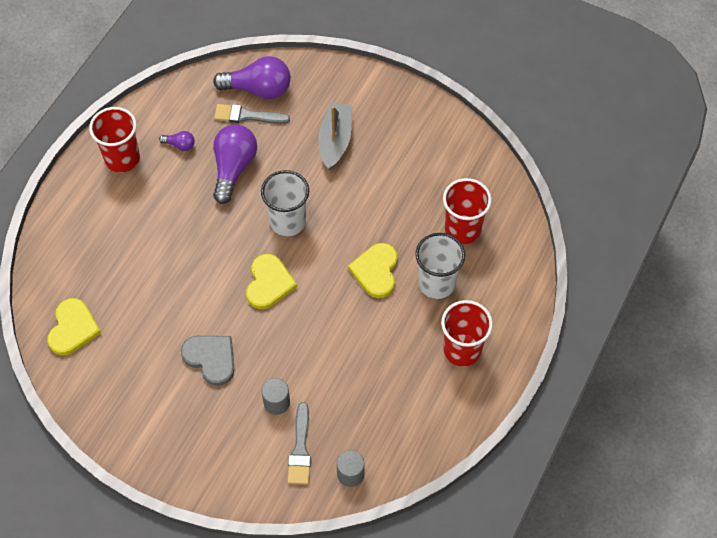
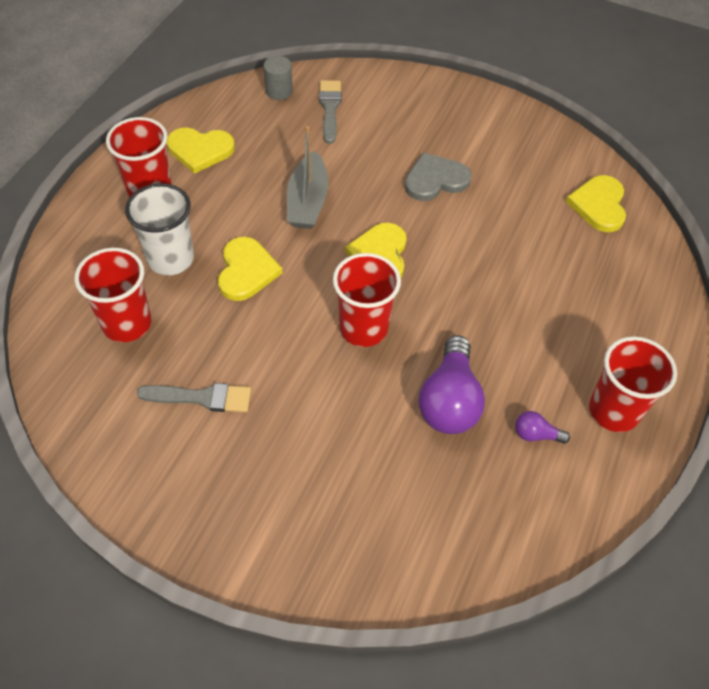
camera: 175 degrees right, 5 degrees down
(211, 358) = (435, 180): grey heart -> grey heart turned 120 degrees clockwise
(247, 116) = (443, 487): grey brush -> grey brush (202, 398)
(258, 89) = (432, 538): purple light bulb -> none
(276, 402) = (358, 144): grey cylinder -> none
(288, 222) = (363, 328): white cup -> red cup
(335, 140) = (302, 449): grey boat -> grey boat (307, 201)
(423, 397) = (200, 150): none -> yellow heart

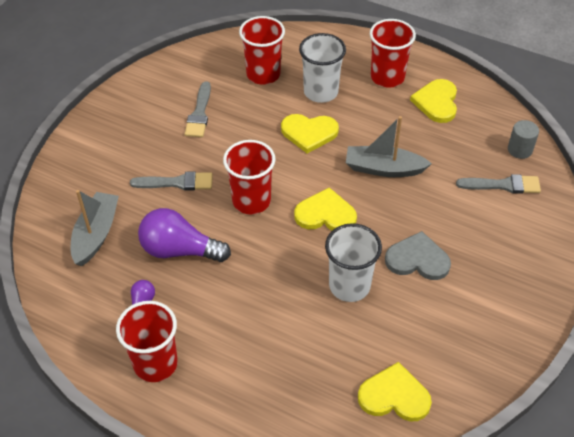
camera: 95 degrees right, 5 degrees down
(336, 414) = (177, 183): none -> grey brush
(434, 506) = (96, 234): none -> grey boat
(435, 180) = (417, 259): grey heart -> grey heart turned 60 degrees counterclockwise
(477, 235) = (349, 286): none -> white cup

